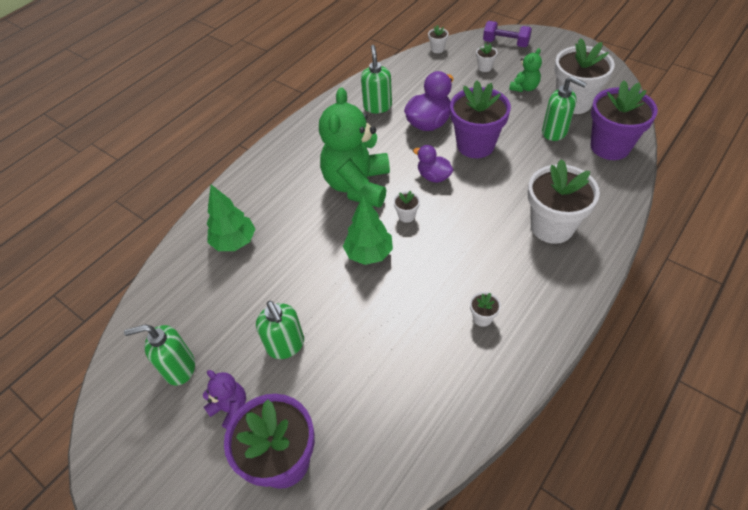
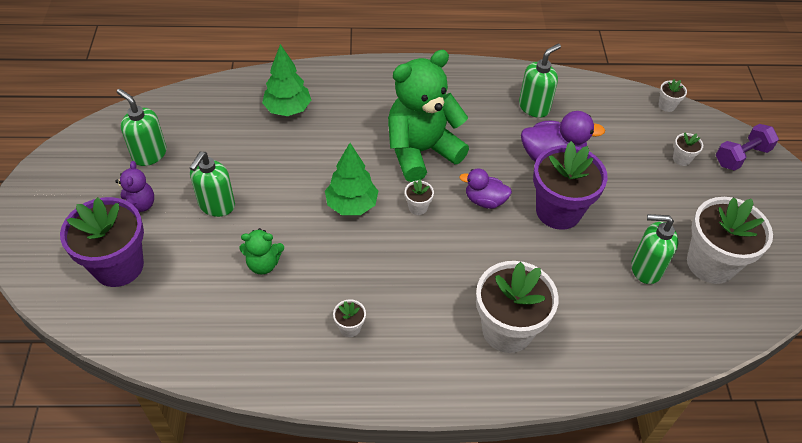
camera: 45 degrees right, 0 degrees up
(433, 176) = (484, 200): purple duck -> purple duck turned 75 degrees counterclockwise
(505, 43) = (741, 156): purple dumbbell -> purple dumbbell turned 75 degrees clockwise
(524, 88) = (687, 208): green teddy bear -> green teddy bear (263, 264)
(555, 132) = (645, 268): green soap dispenser -> green soap dispenser turned 105 degrees clockwise
(610, 146) = (673, 329): purple flower pot -> none

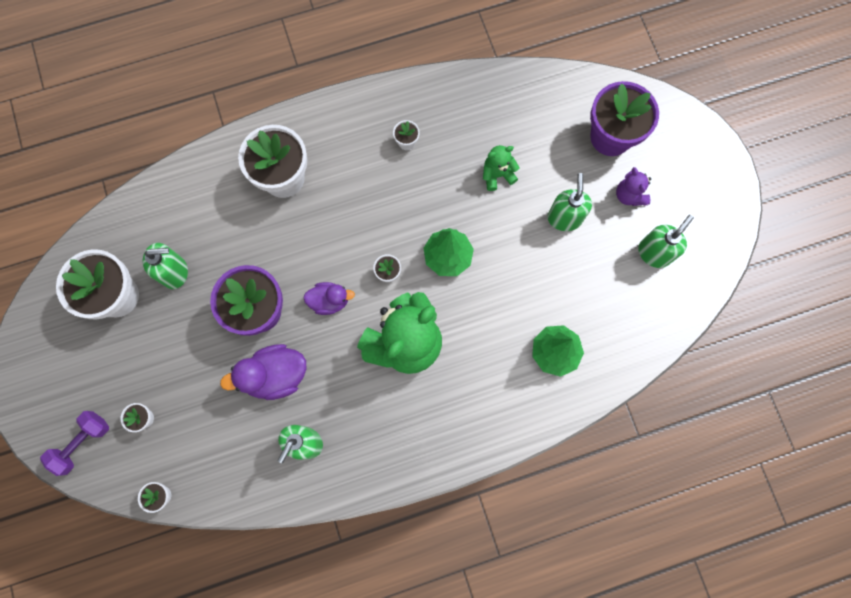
camera: 165 degrees right, 25 degrees up
(149, 154) = (654, 253): green soap dispenser -> green soap dispenser turned 75 degrees counterclockwise

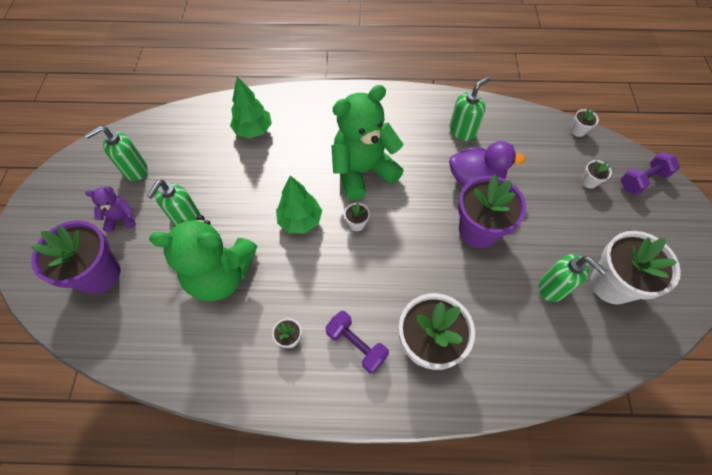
camera: 160 degrees left, 15 degrees down
(175, 272) = (553, 288): green soap dispenser -> green soap dispenser turned 150 degrees counterclockwise
(329, 301) = (415, 218): purple duck -> none
(346, 156) = (356, 345): none -> purple dumbbell
(497, 175) = (221, 275): green teddy bear -> green teddy bear, size x2.17
(629, 195) = (121, 218): purple teddy bear -> purple teddy bear turned 105 degrees counterclockwise

